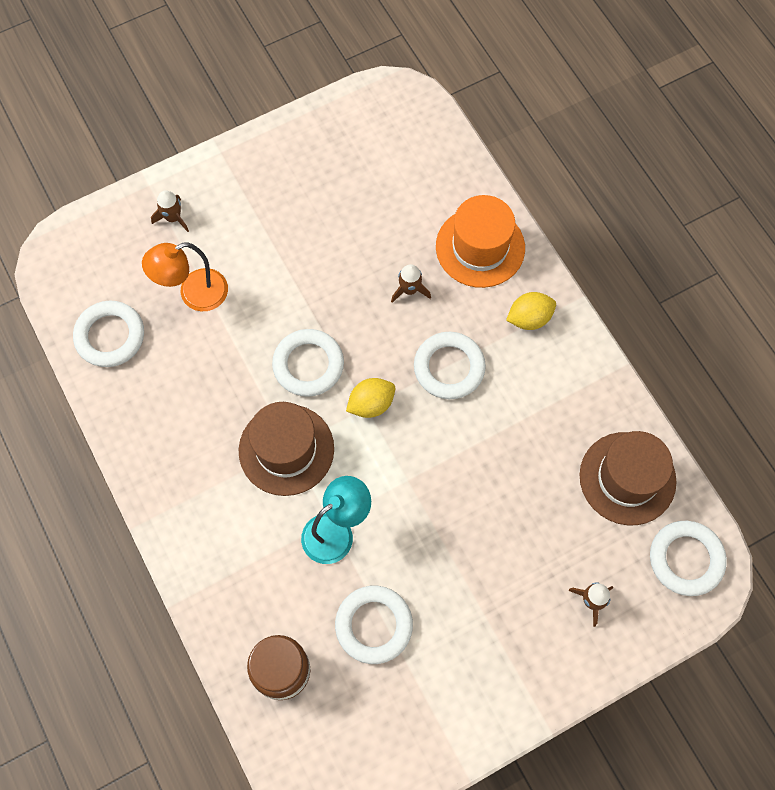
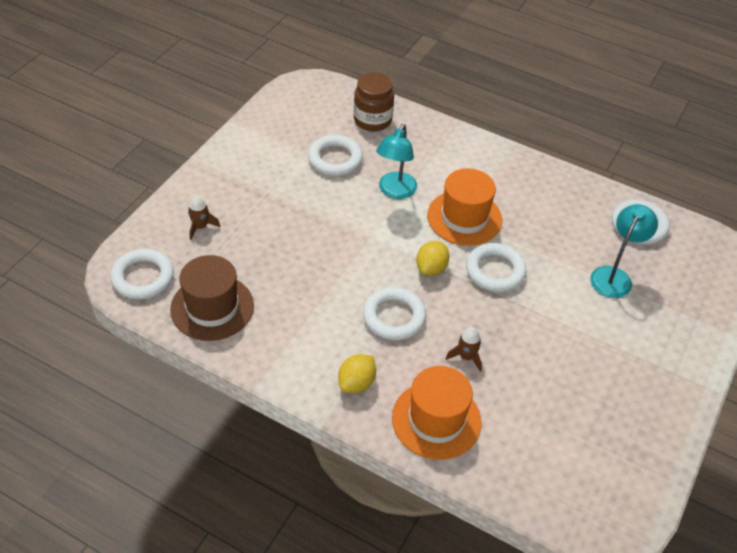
camera: 145 degrees right, 20 degrees down
(173, 218) = (683, 318): brown rocket -> none
(194, 294) = (614, 276): orange lamp -> turquoise lamp
(286, 449) = (464, 217): brown hat -> orange hat

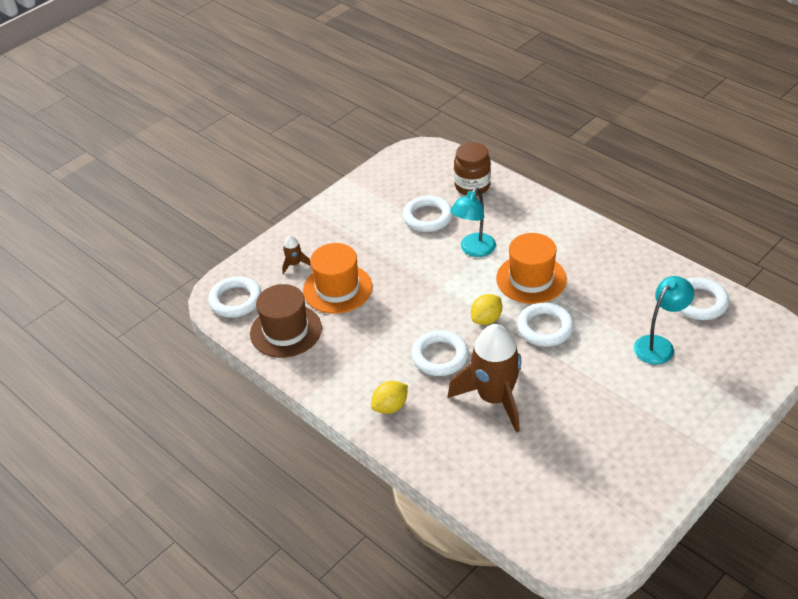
camera: 20 degrees right, 5 degrees down
(436, 420) = (451, 446): orange hat -> orange hat (337, 288)
(466, 357) = (495, 398): brown rocket -> brown rocket, size x2.43

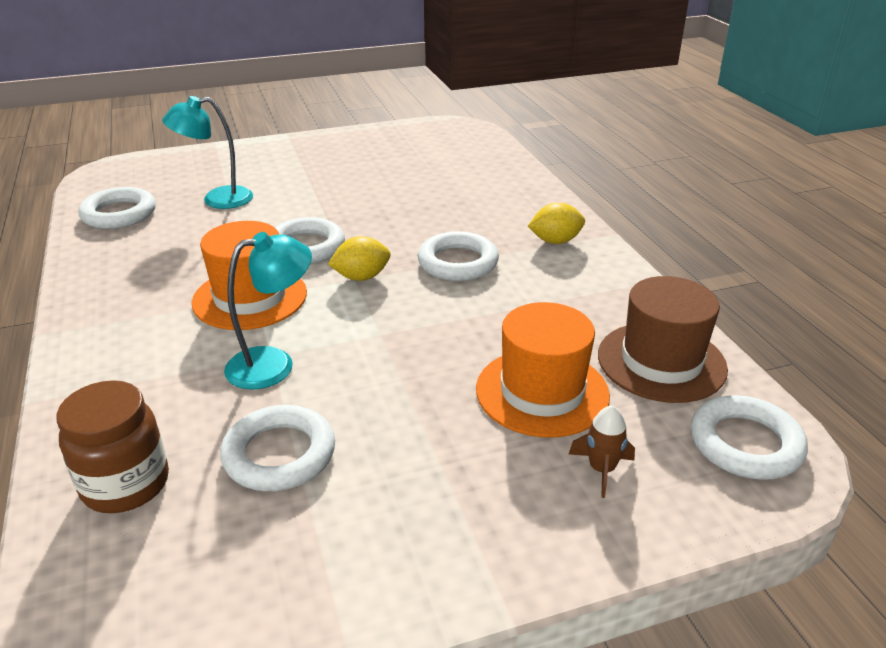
camera: 155 degrees left, 10 degrees down
(495, 398) = (432, 215): brown rocket -> none

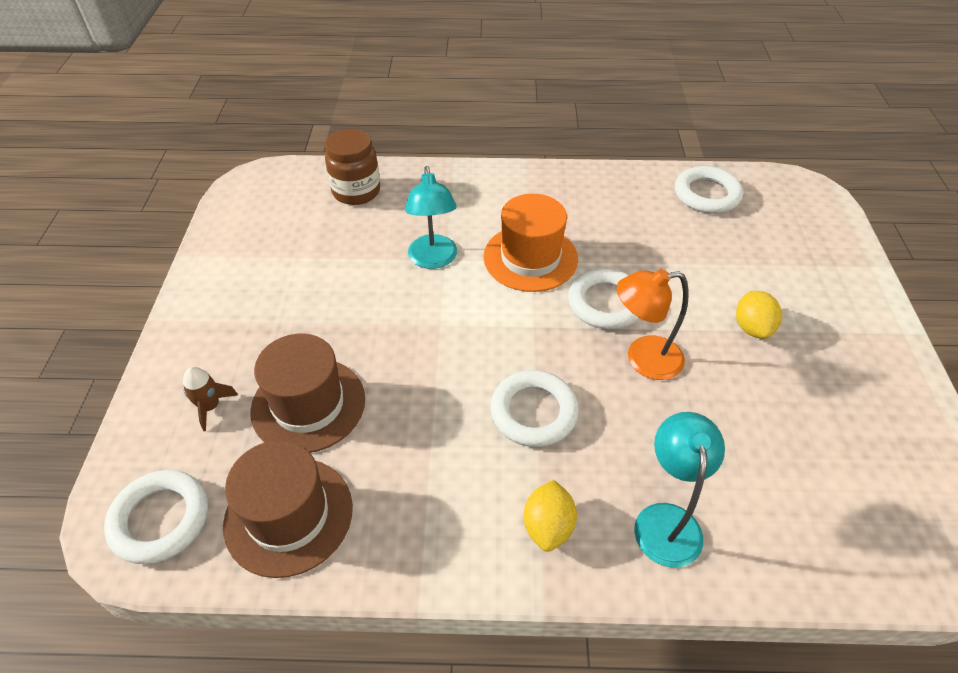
camera: 110 degrees right, 15 degrees up
(217, 199) = (726, 255): turquoise lamp -> turquoise lamp (666, 520)
(279, 454) = (339, 250): white ring -> none
(361, 277) = (535, 331): yellow lemon -> yellow lemon (752, 327)
(368, 223) = (643, 359): none -> orange lamp
(542, 392) = (308, 404): orange hat -> brown hat

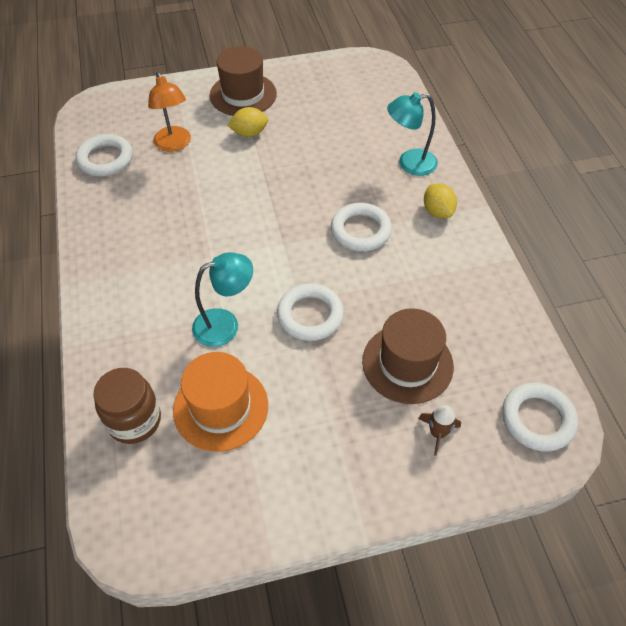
camera: 105 degrees left, 5 degrees up
(289, 515) = (495, 342): brown hat -> brown hat (243, 94)
(530, 258) = (207, 258): orange hat -> orange hat (220, 407)
(548, 526) = (437, 211): yellow lemon -> yellow lemon turned 75 degrees clockwise
(605, 303) = (247, 206): white ring -> white ring (310, 315)
(643, 359) = (295, 182): orange lamp -> orange lamp (174, 145)

